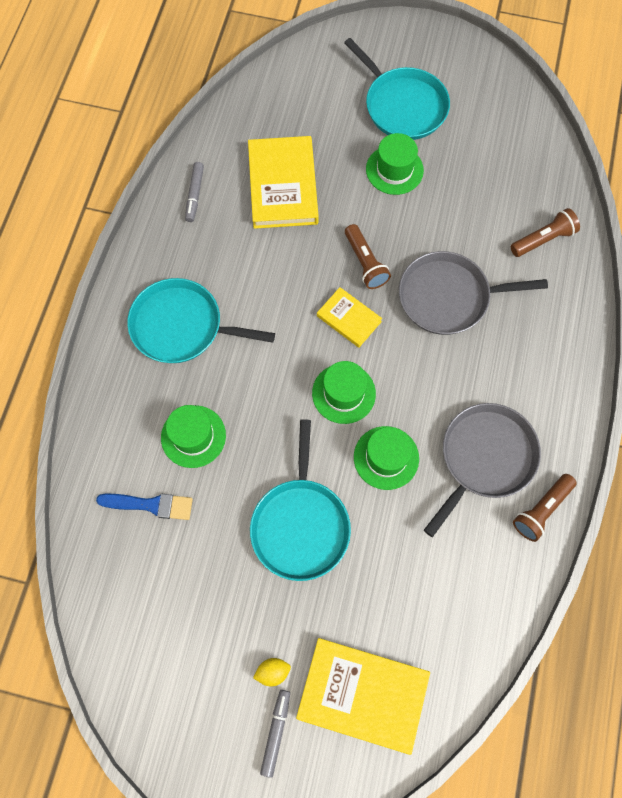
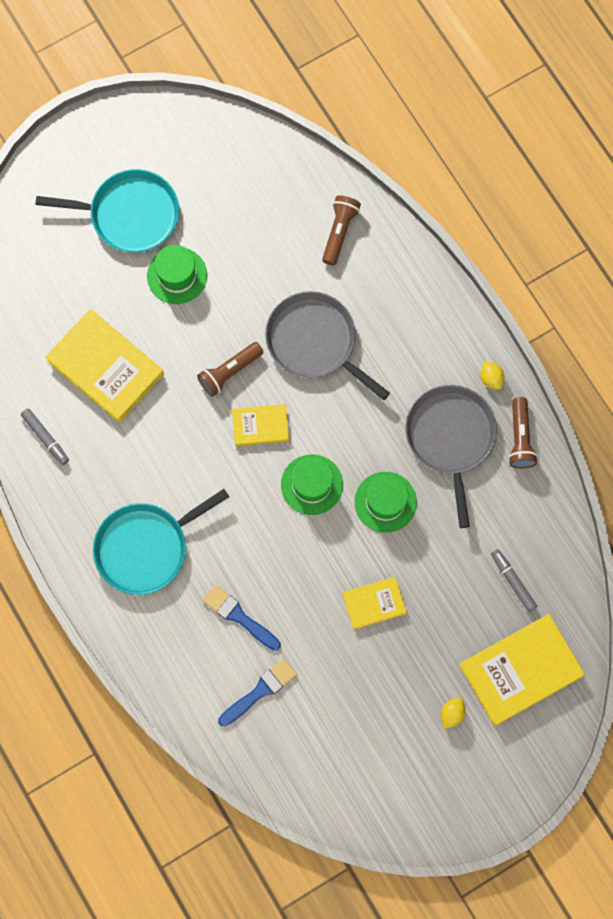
camera: 45 degrees left, 5 degrees up
(193, 436) = (239, 616): green hat -> blue brush
(276, 732) = (490, 747): grey marker -> grey marker (513, 581)
(300, 524) = (374, 603): turquoise pan -> yellow book
(365, 263) = (229, 372): brown flashlight -> brown flashlight turned 120 degrees clockwise
(448, 297) = (315, 342): grey pan -> grey pan turned 90 degrees clockwise
(561, 443) = (491, 378): none -> yellow lemon

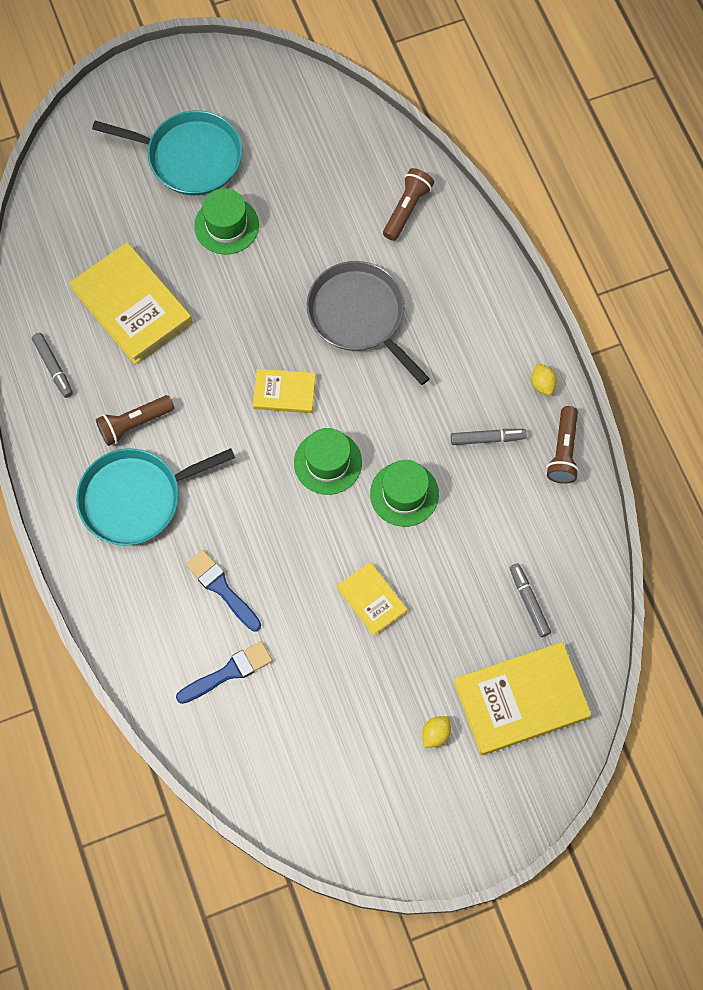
camera: 10 degrees right, 5 degrees down
(229, 372) = (262, 331): brown flashlight -> brown flashlight (134, 423)
(374, 603) = (372, 599): yellow book -> yellow book turned 60 degrees clockwise
(450, 438) = (487, 439): grey pan -> grey marker

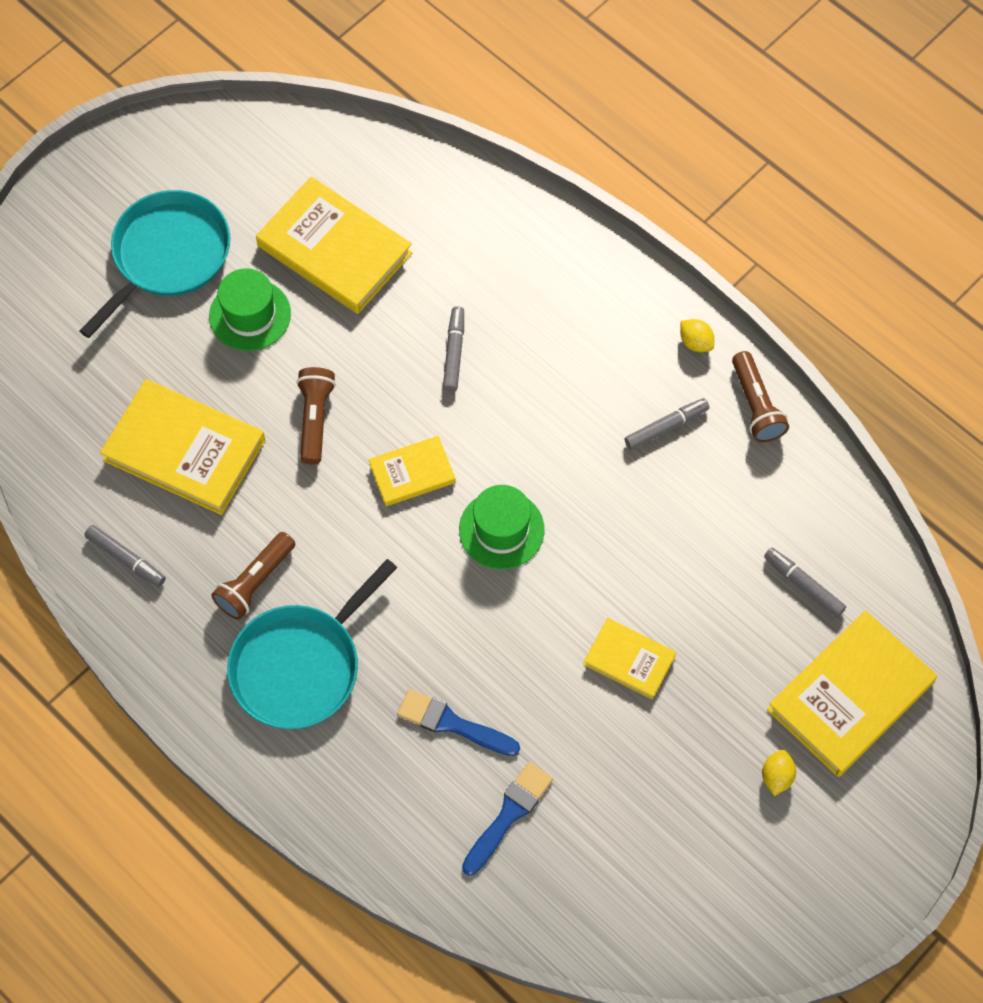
camera: 25 degrees left, 5 degrees down
(189, 157) = (167, 256): turquoise pan -> turquoise pan turned 45 degrees counterclockwise
(311, 202) = (334, 249): none -> yellow book
(359, 316) = (454, 352): grey pan -> grey marker
(404, 494) = (605, 527): green hat -> none
(407, 209) = (447, 214): brown flashlight -> brown flashlight (315, 419)

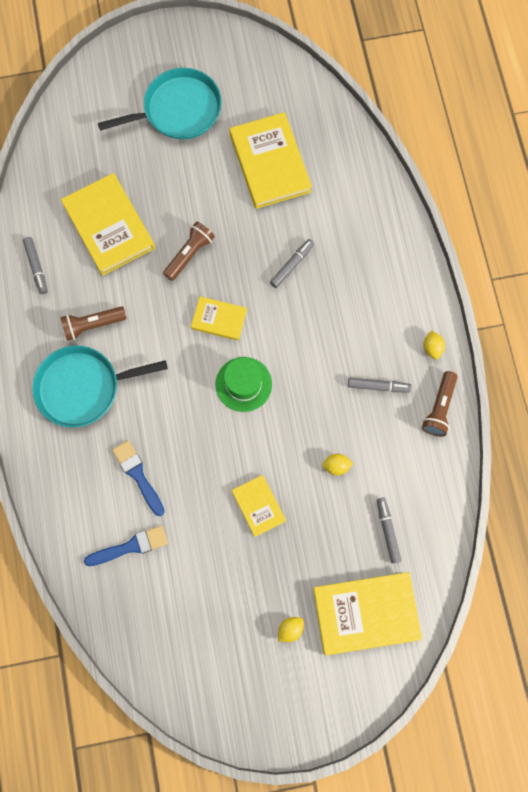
camera: 35 degrees right, 10 degrees up
(250, 315) = (197, 172): green hat -> none
(686, 551) = (336, 466): none -> yellow lemon

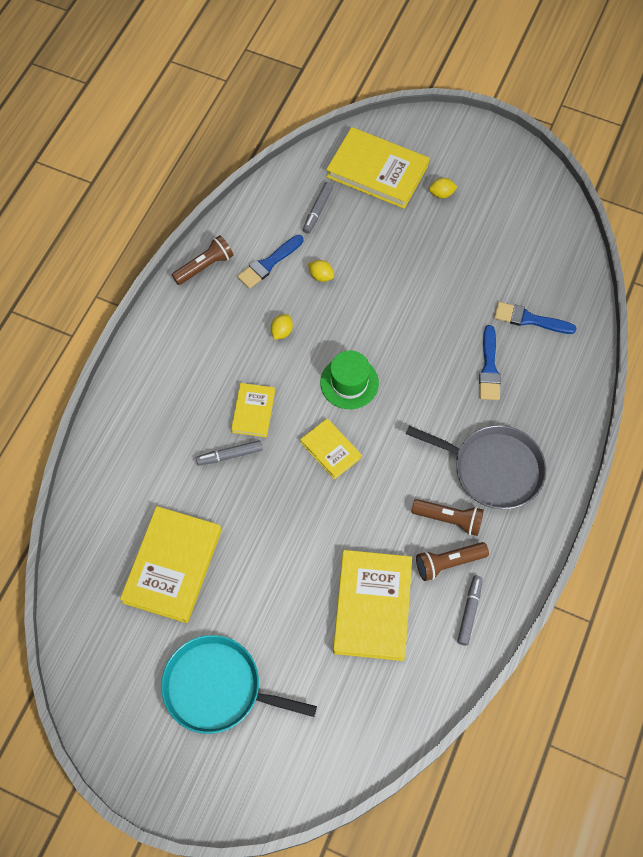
camera: 145 degrees left, 10 degrees down
(83, 387) = (493, 469): turquoise pan -> grey pan
(189, 254) = (314, 527): brown flashlight -> brown flashlight (448, 562)
(258, 506) = (405, 286): yellow book -> yellow book (253, 411)
(378, 386) = (239, 311): grey marker -> none
(389, 447) = (269, 263): none -> blue brush
(432, 348) = (170, 312): yellow lemon -> yellow lemon (282, 332)

